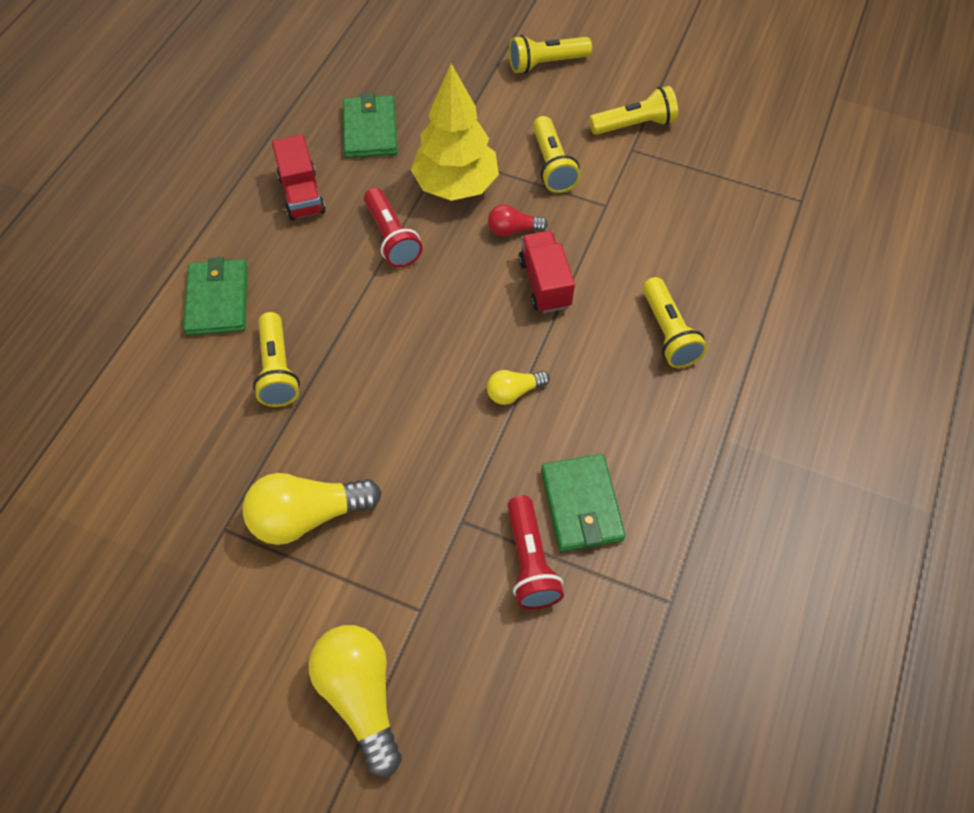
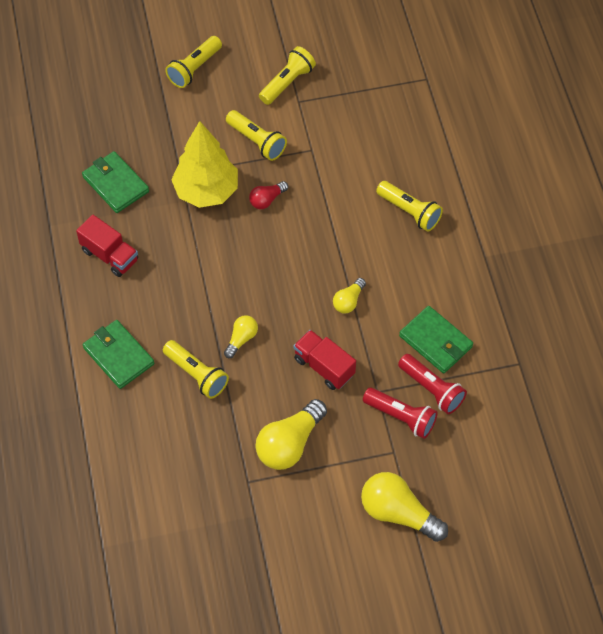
camera: 35 degrees left, 0 degrees up
(358, 361) = (241, 339): none -> yellow light bulb
(391, 238) = (194, 250): red flashlight -> red flashlight (401, 417)
(544, 283) = (314, 223): red truck -> red truck (324, 367)

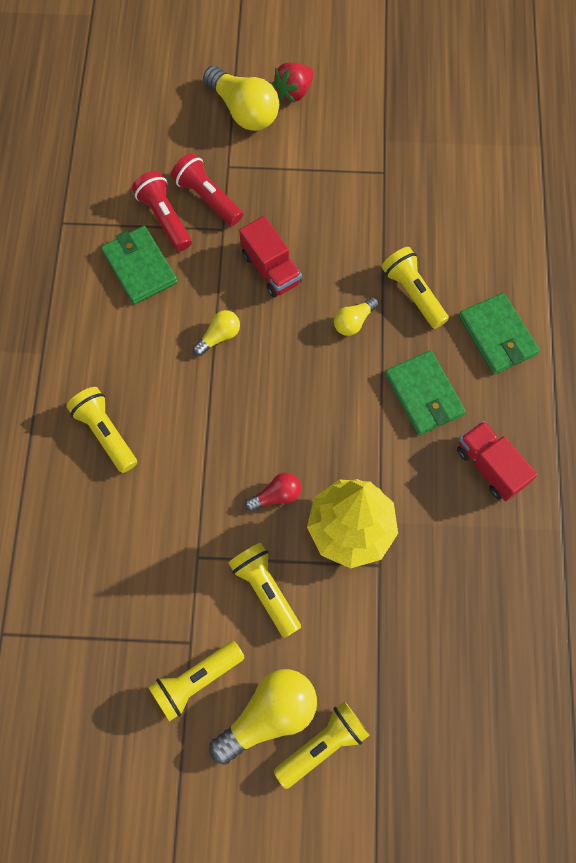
camera: 165 degrees left, 10 degrees up
(115, 184) = (468, 571): green wallet -> green wallet (424, 395)
(289, 444) = (331, 198): yellow light bulb -> yellow light bulb (269, 715)
(356, 546) = (294, 92): none -> red strawberry

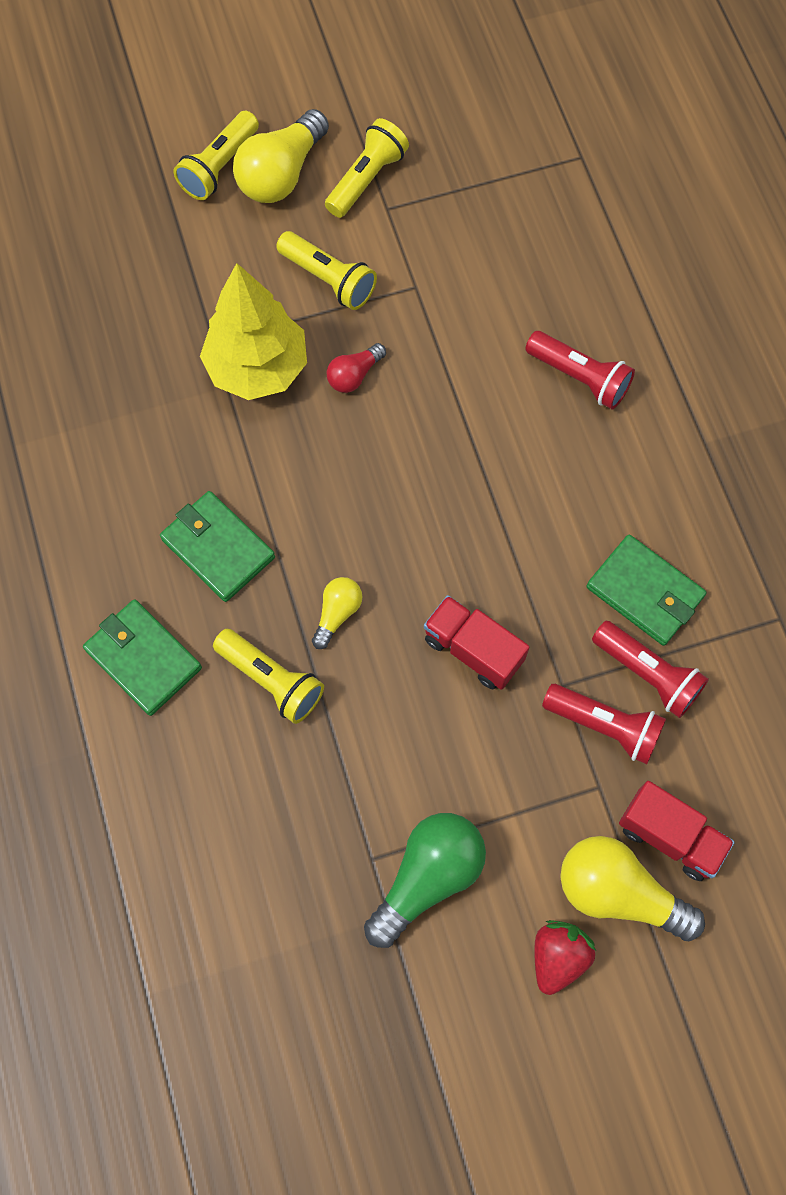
camera: 160 degrees right, 0 degrees up
(106, 433) = (579, 377): yellow flashlight -> red flashlight
(219, 336) = (500, 535): yellow light bulb -> none
(353, 152) = (427, 877): none -> green light bulb
(490, 466) = (114, 488): red truck -> red truck (670, 836)

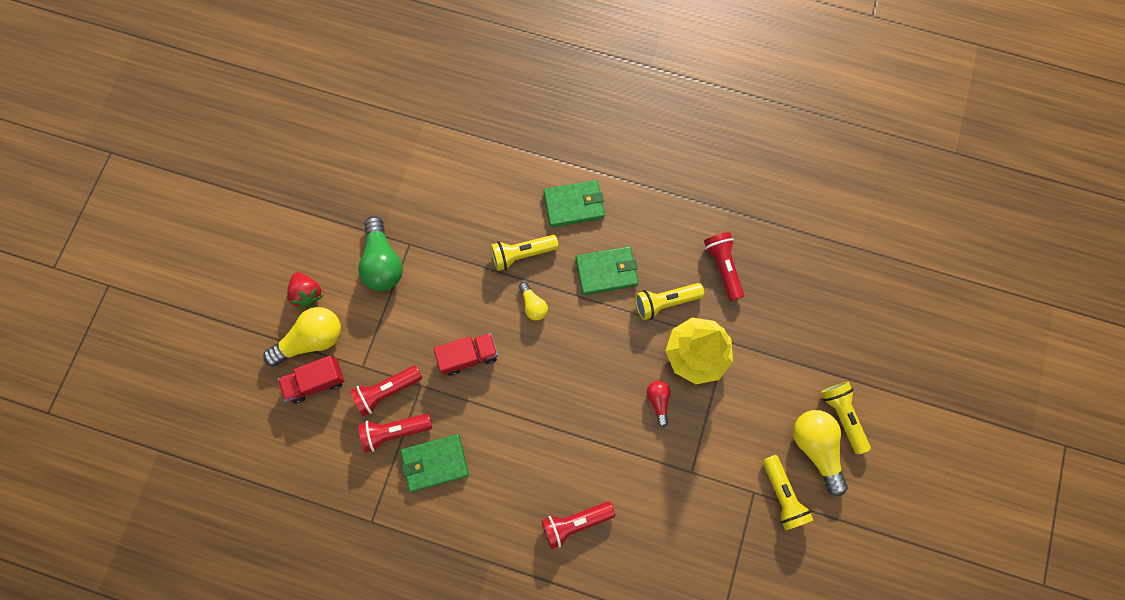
camera: 125 degrees right, 5 degrees up
(108, 405) = (723, 267): none -> red flashlight
(328, 279) = (727, 427): yellow flashlight -> yellow flashlight (665, 302)

